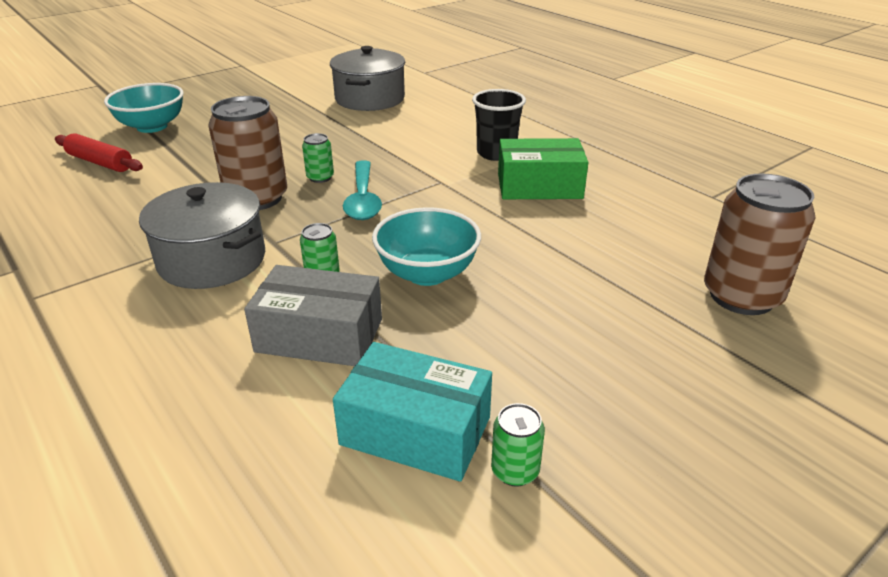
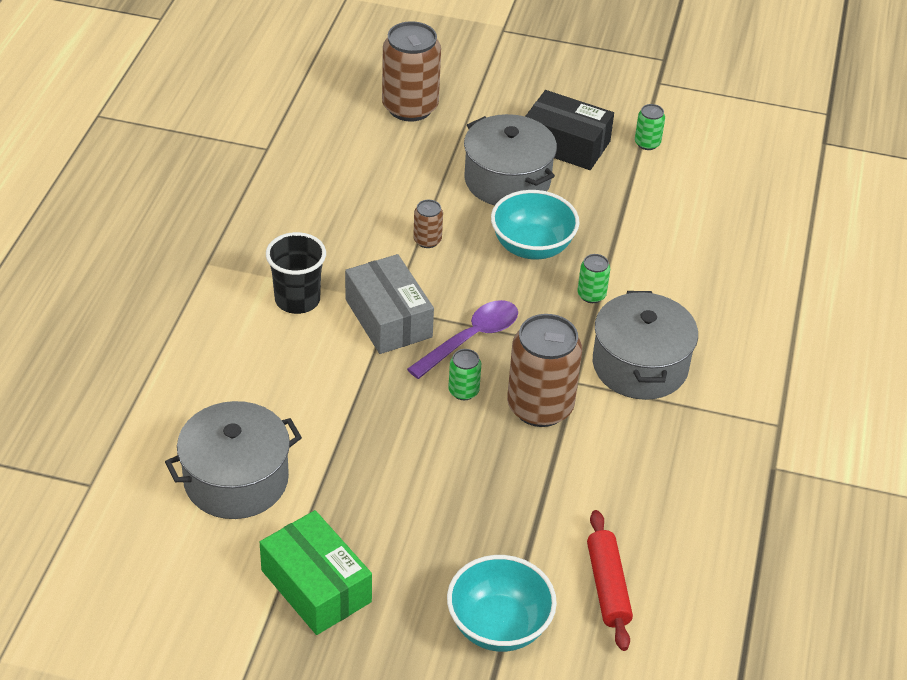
camera: 130 degrees left, 10 degrees up
(319, 335) = (644, 259): grey box -> grey box (388, 318)
(363, 199) = (471, 339): turquoise spoon -> purple spoon
(415, 431) = (663, 184): turquoise box -> none
(502, 224) = (427, 240): none -> brown can
(539, 186) = (341, 246): green box -> green box (316, 586)
(547, 305) = (507, 180): none -> grey pot
(578, 384) = (566, 144): none -> black box

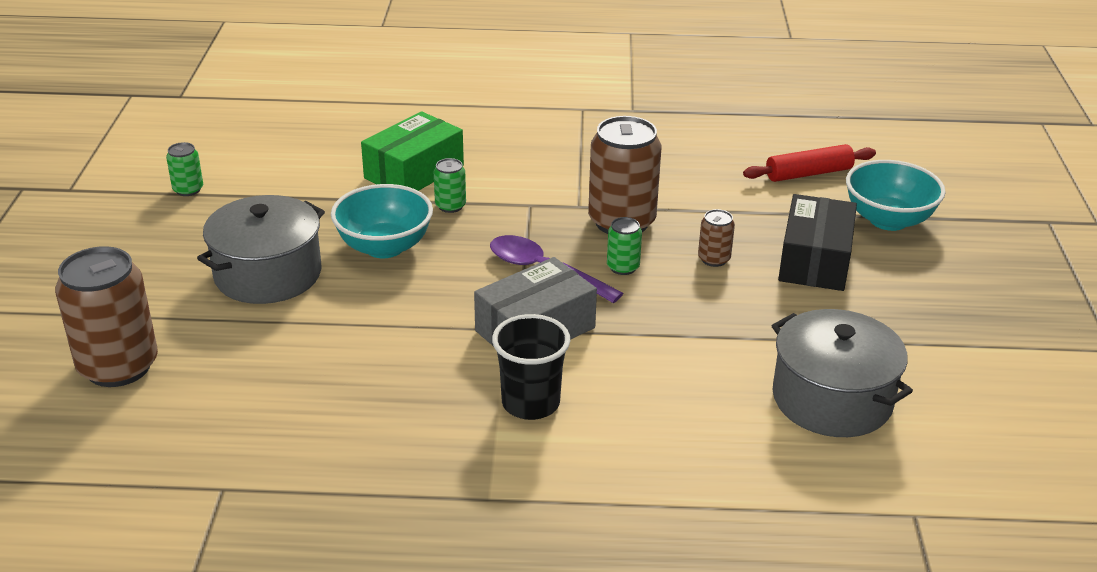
camera: 100 degrees left, 10 degrees down
(316, 586) = (924, 322): green box -> green box (414, 172)
(427, 240) = (392, 318): brown can -> brown can (714, 259)
(566, 144) = (193, 240): black box -> black box (815, 260)
(640, 365) = (540, 174): grey pot -> none

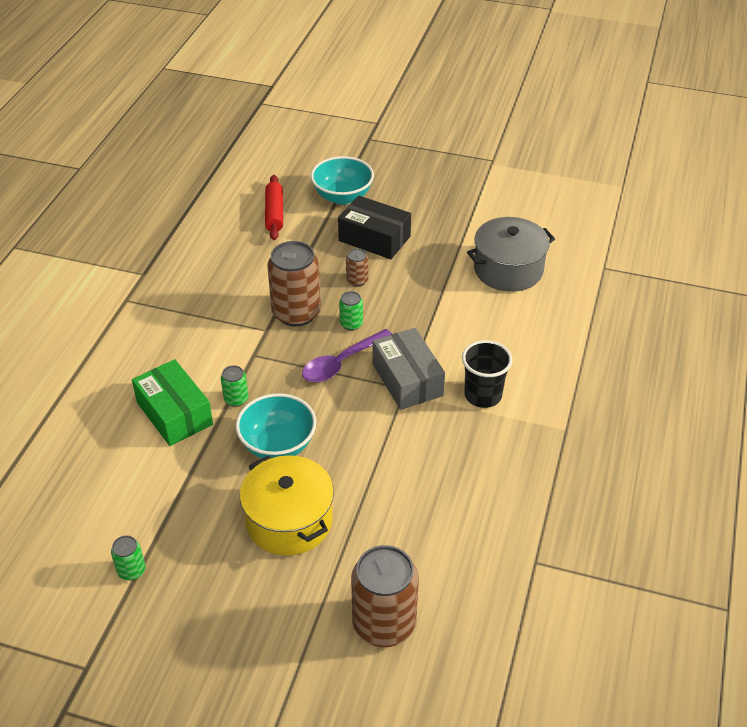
camera: 75 degrees left, 10 degrees up
(268, 274) = (289, 521): grey pot -> yellow pot

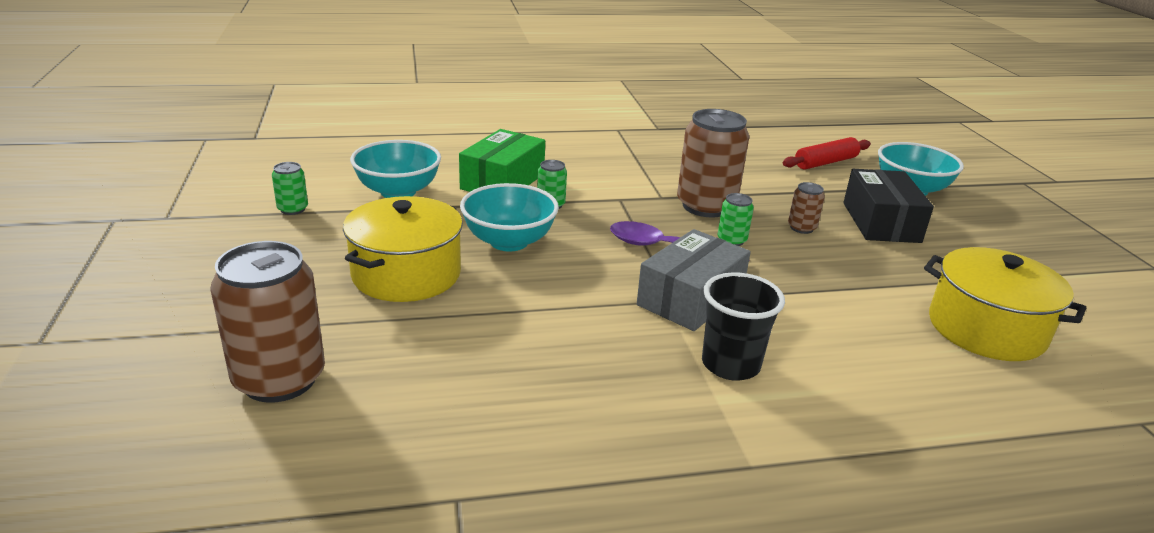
camera: 60 degrees right, 15 degrees down
(146, 489) = (398, 192): none -> turquoise bowl
(508, 269) = (986, 329): grey pot -> yellow pot

